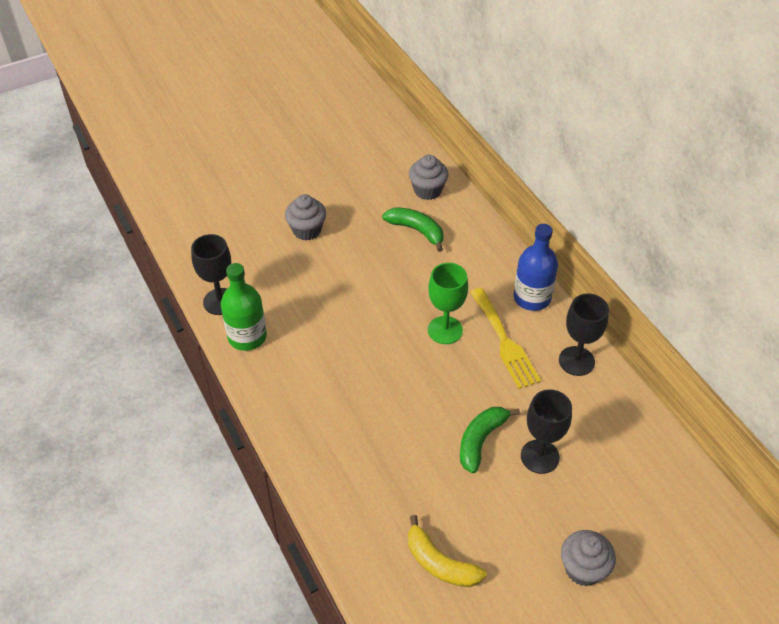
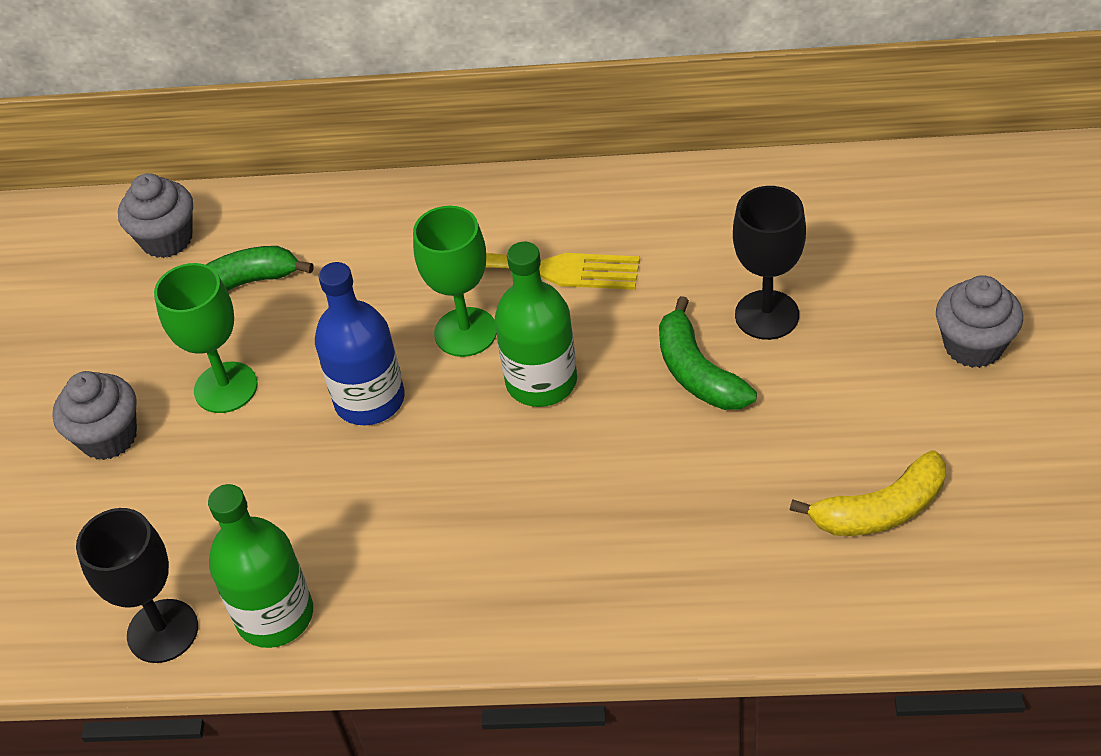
camera: 55 degrees left, 0 degrees up
(357, 256) = (226, 387): none -> green goblet
(433, 375) = (541, 381): none -> green bottle
(532, 298) = (482, 204): blue bottle -> blue bottle (369, 400)
(576, 361) = (631, 204): black goblet -> none

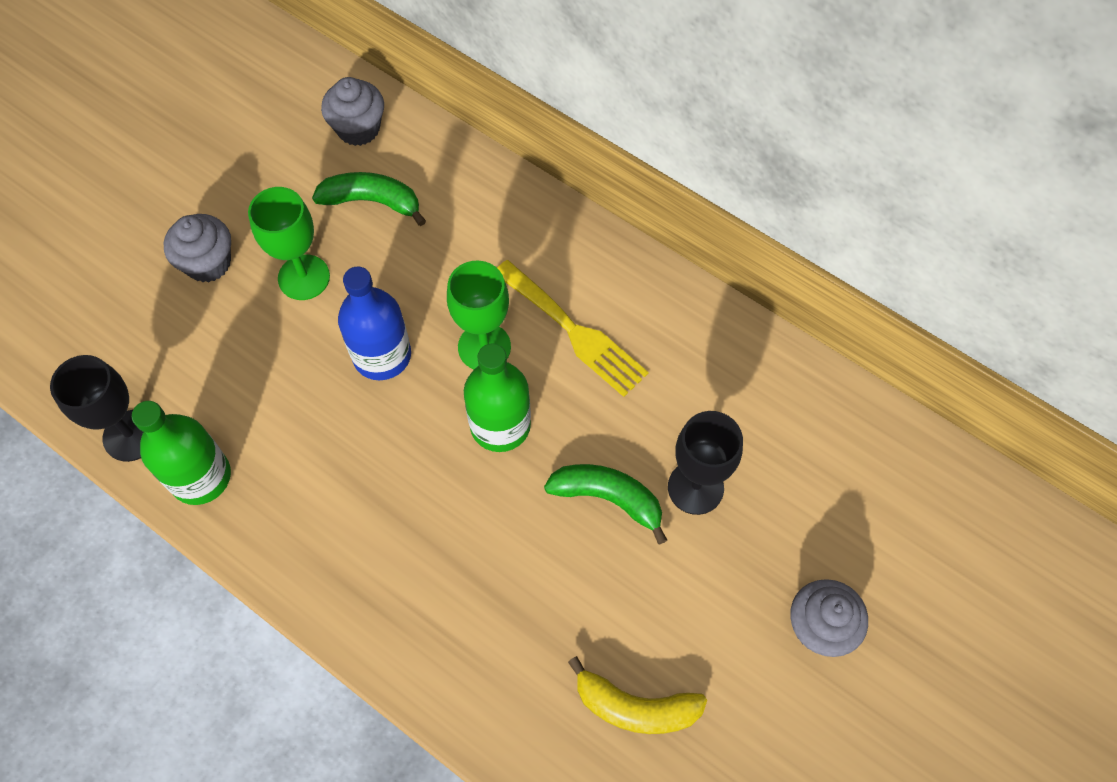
camera: 30 degrees right, 15 degrees up
(697, 372) = (608, 498): green banana -> green banana turned 105 degrees clockwise

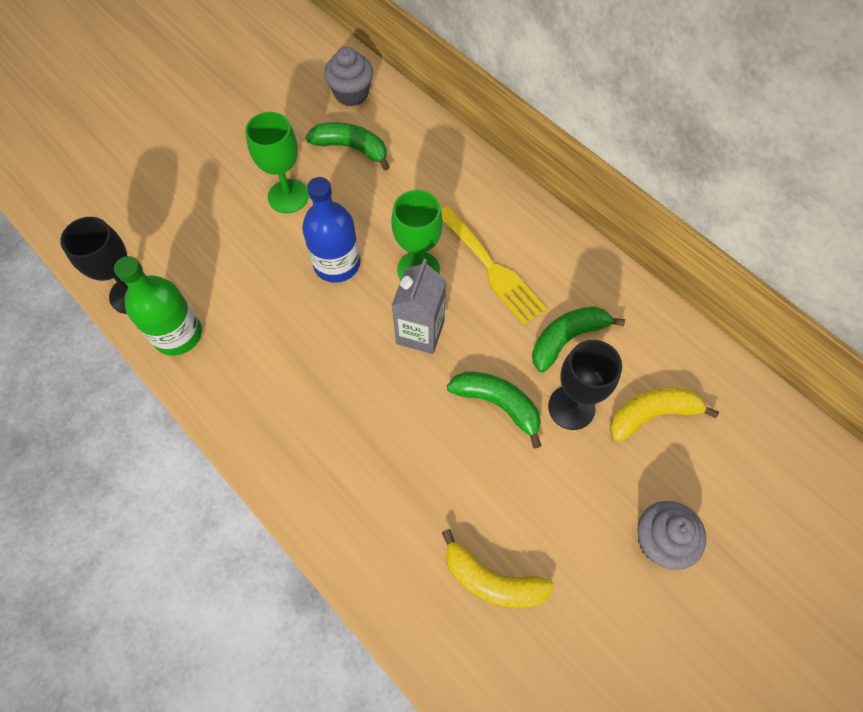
camera: 10 degrees right, 0 degrees up
(208, 263) = (218, 175): grey cupcake -> none
(500, 425) = (420, 332): green bottle -> grey carton
(677, 405) = (567, 339): none -> green banana
(790, 480) = (652, 414): none -> yellow banana

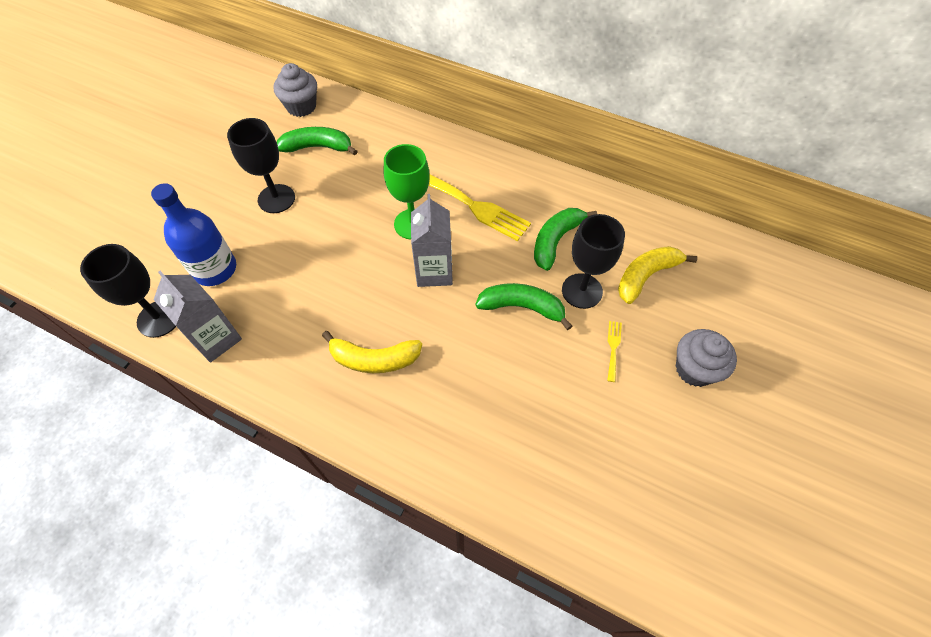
camera: 20 degrees left, 5 degrees down
(178, 334) = (216, 339): green bottle -> grey carton
(288, 196) = (276, 199): green goblet -> black goblet
(337, 264) = (340, 239): blue bottle -> blue bottle (215, 269)
(492, 580) = (577, 448): yellow banana -> yellow banana (374, 359)
(578, 484) = (613, 347): none -> yellow fork

